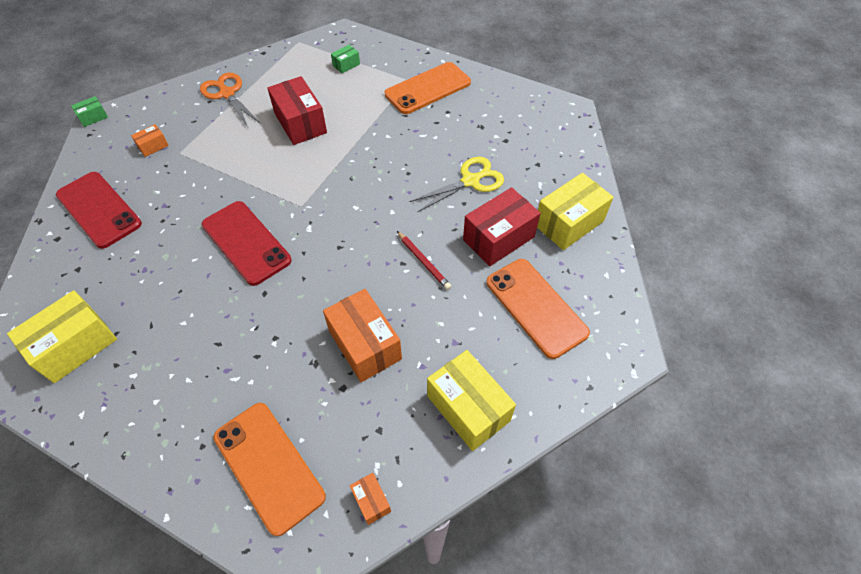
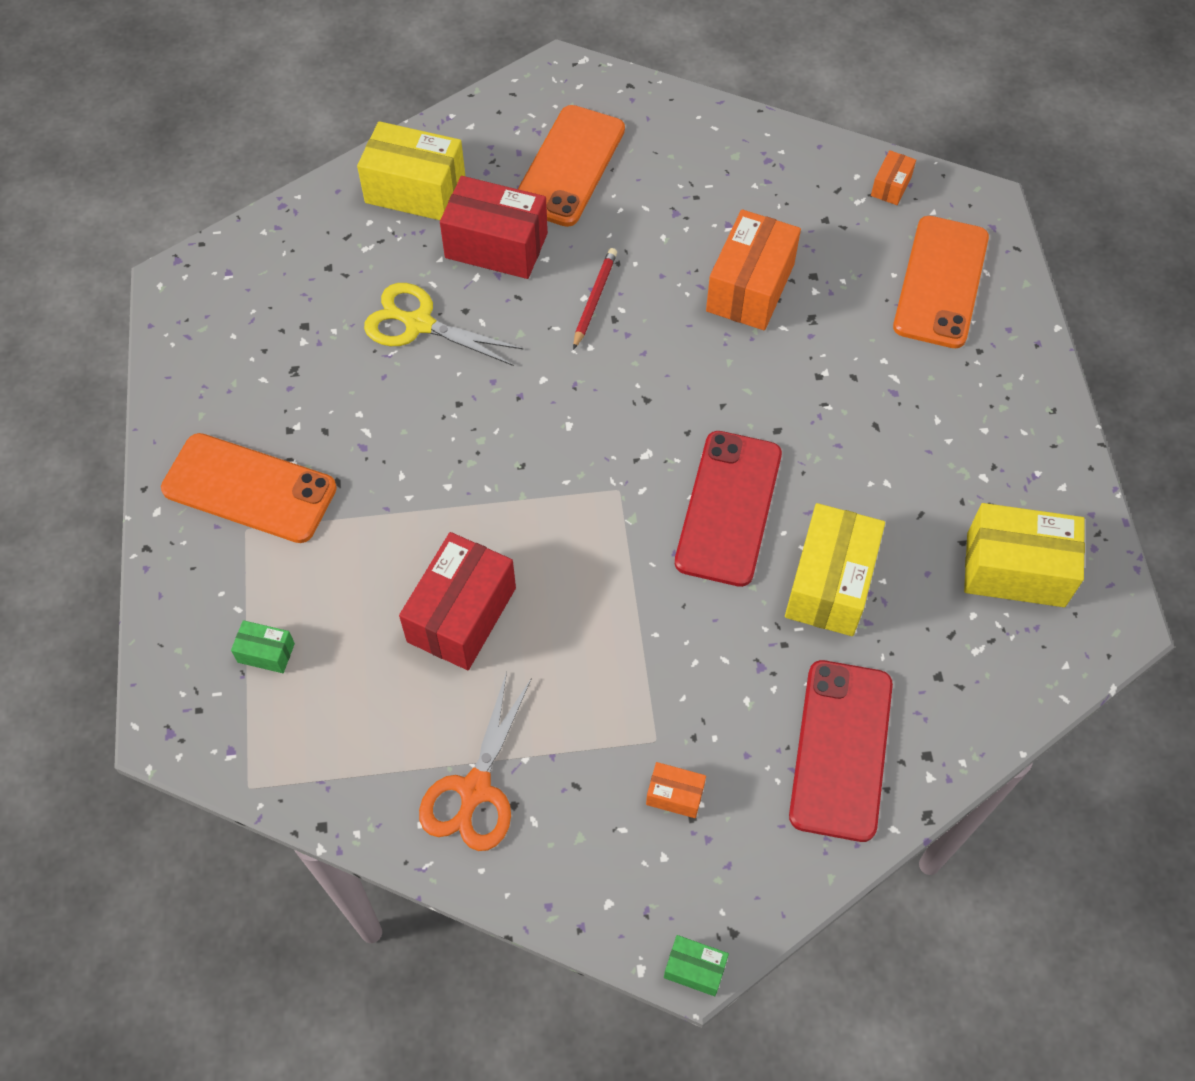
camera: 125 degrees left, 5 degrees up
(468, 408) = (738, 164): yellow box -> yellow box (829, 583)

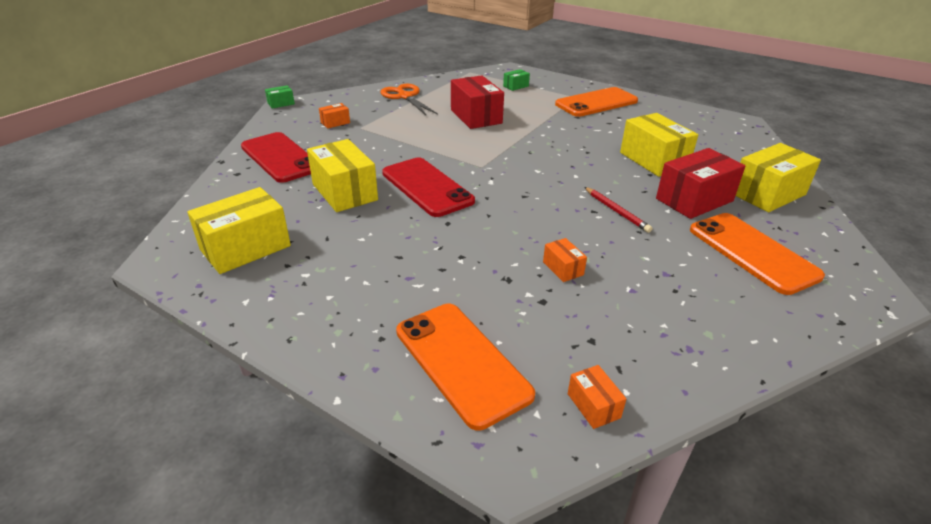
camera: 130 degrees right, 25 degrees down
(418, 324) = (653, 160): yellow scissors -> yellow box
(750, 287) = (563, 268): orange box -> orange box, size x0.47

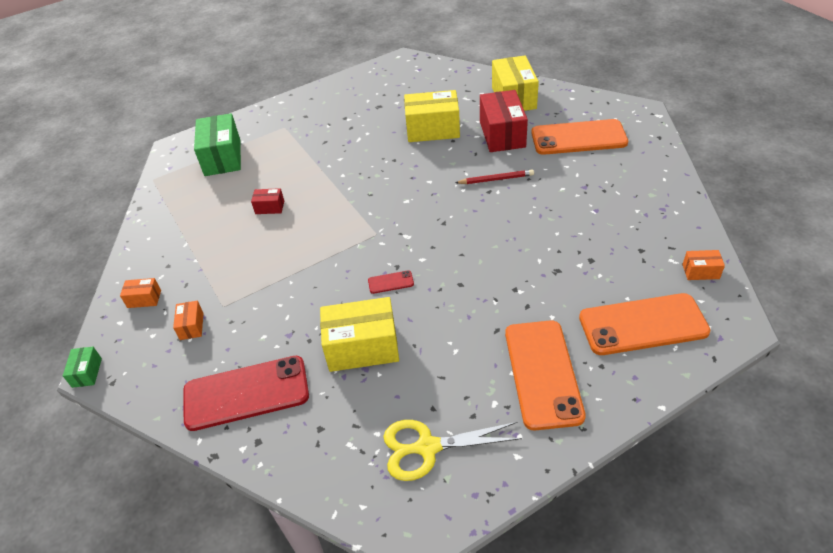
camera: 60 degrees left, 10 degrees up
(245, 248) = (427, 447): yellow box -> yellow scissors
(405, 96) = (172, 249): orange scissors -> none
(427, 187) = (390, 282): red phone -> red phone, size x0.41
(476, 116) = (269, 207): red box -> red box, size x0.47
(515, 86) = (222, 157): green box -> green box, size x2.11
(563, 268) = (557, 236): orange box -> orange box (144, 299)
(596, 103) = (306, 120): orange phone -> orange phone (542, 373)

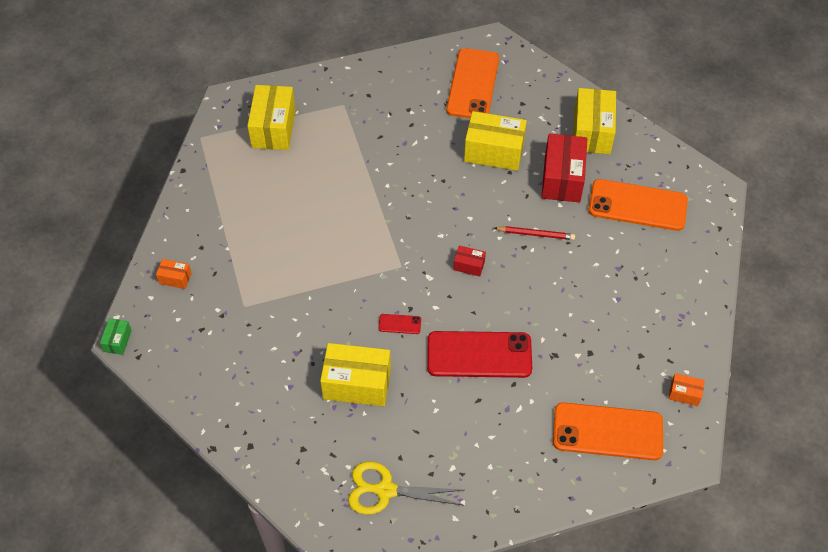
camera: 10 degrees right, 10 degrees up
(192, 326) = (213, 319): orange box -> none
(222, 157) = (273, 128): green box -> yellow box
(246, 393) = (249, 399): red phone -> red phone (479, 355)
(269, 207) = (308, 206): red box -> red box (469, 265)
(542, 373) = (502, 452): orange phone -> orange phone (473, 84)

